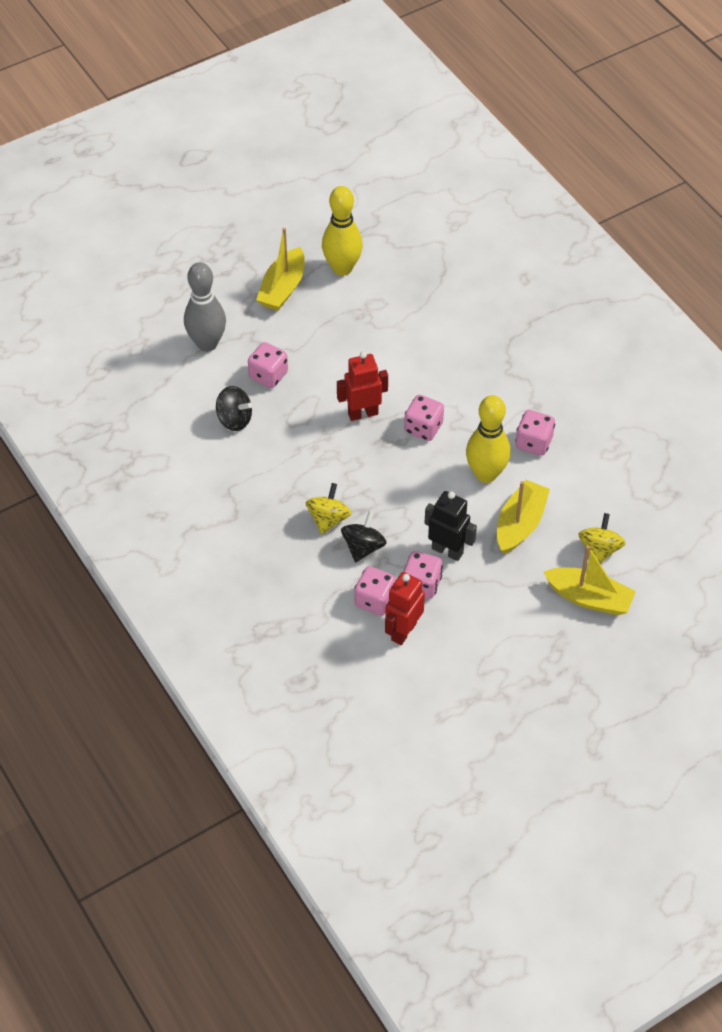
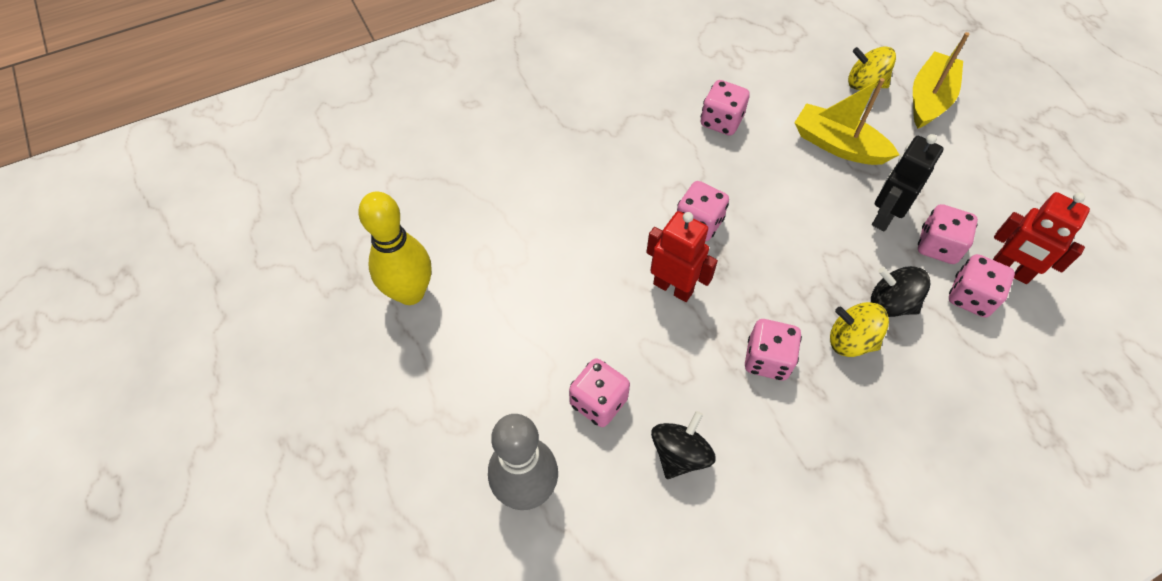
camera: 85 degrees left, 5 degrees up
(283, 288) = (433, 372): yellow boat -> none
(308, 468) = (767, 360): none -> pink dice
(363, 413) = (673, 287): red robot -> red robot turned 135 degrees clockwise
(486, 474) = (768, 169): yellow bowling pin -> none

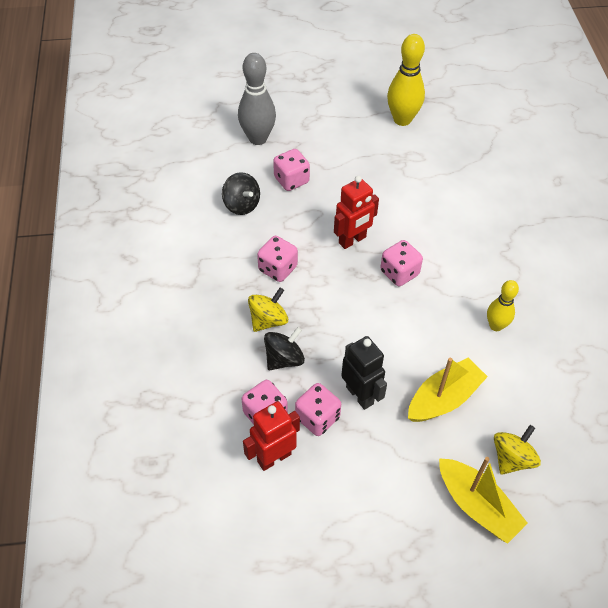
camera: 110 degrees right, 5 degrees down
(721, 121) = (496, 326): pink dice -> yellow bowling pin

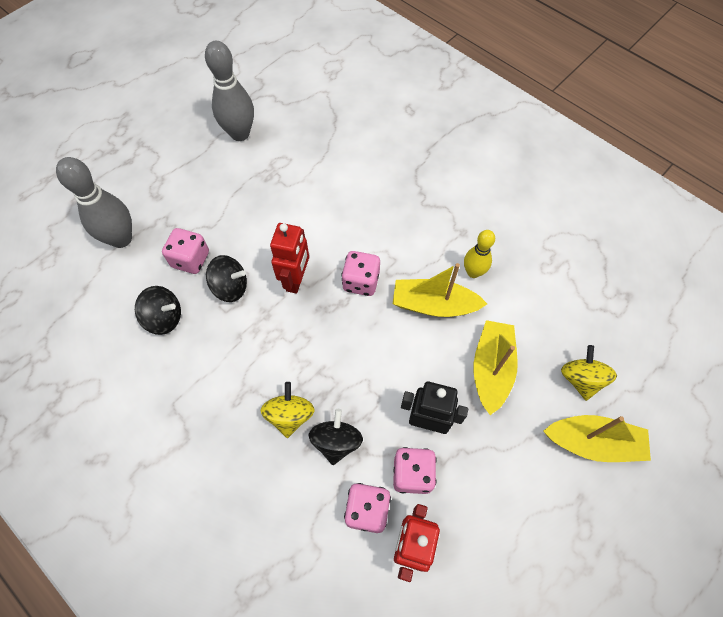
camera: 40 degrees left, 10 degrees up
(277, 268) = (254, 357): pink dice -> none
(302, 215) = (230, 287): none -> black spinning top
(402, 119) = (240, 134): yellow bowling pin -> grey bowling pin
(441, 325) = (433, 305): none -> yellow boat

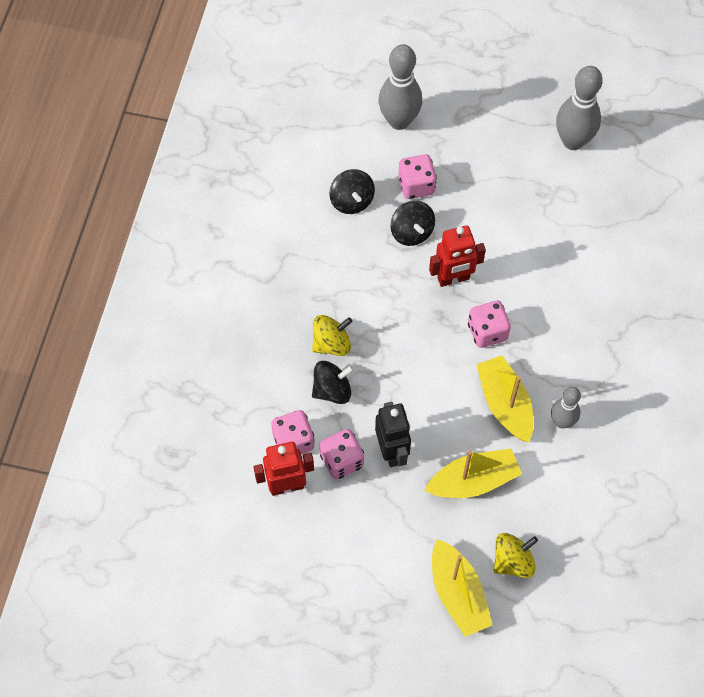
camera: 60 degrees right, 0 degrees up
(473, 272) = (562, 422): yellow bowling pin -> grey bowling pin

